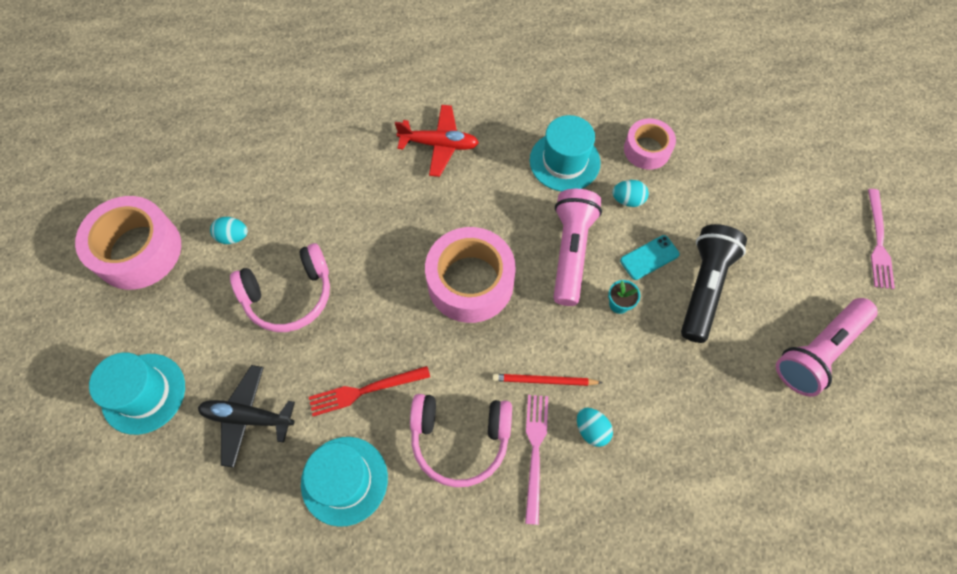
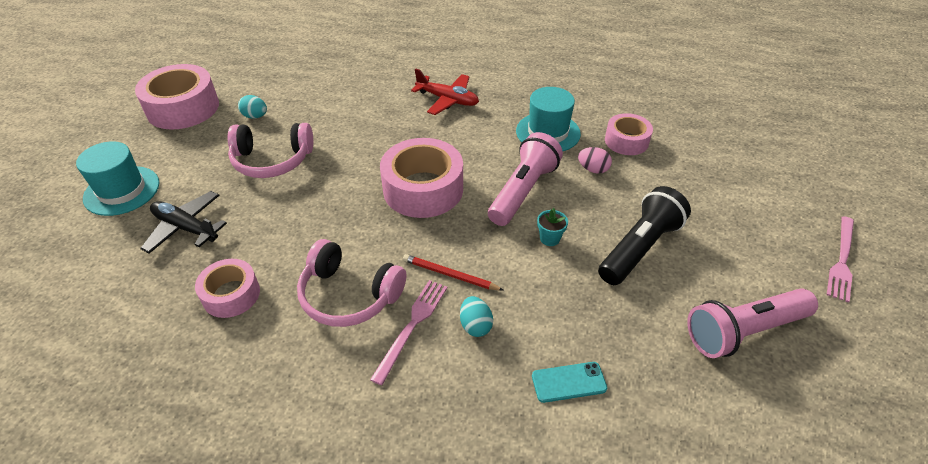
camera: 20 degrees right, 20 degrees down
(344, 480) = (231, 294): turquoise hat -> pink tape
(365, 390) = (290, 237): red fork -> none
(627, 200) = (593, 169): turquoise egg -> pink egg
(649, 257) = (595, 213): turquoise phone -> turquoise phone (568, 382)

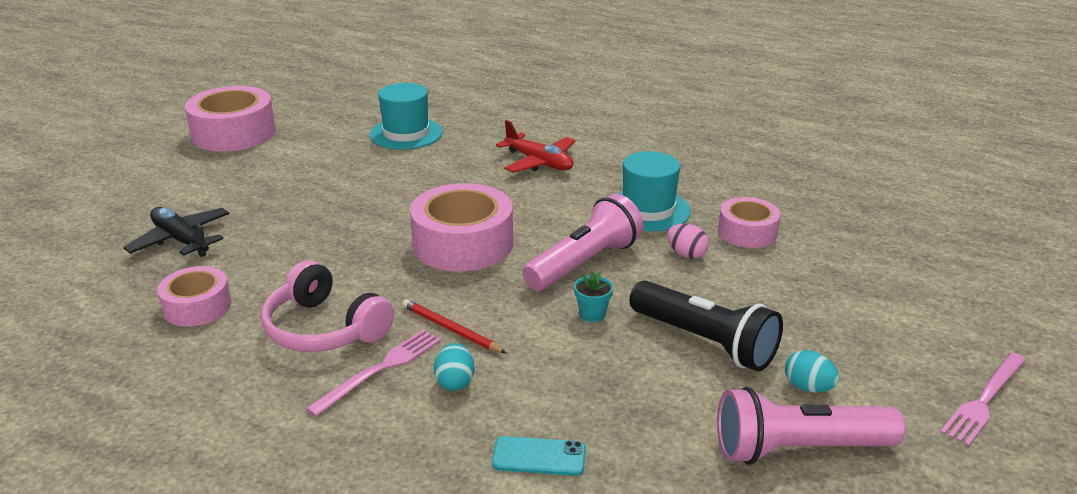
camera: 15 degrees right, 15 degrees down
(122, 190) = (132, 198): turquoise hat -> turquoise hat (406, 133)
(255, 116) = (307, 150): turquoise egg -> turquoise egg (808, 387)
(272, 160) = (305, 193): pink headphones -> none
(640, 248) = (704, 342): black flashlight -> black flashlight turned 75 degrees clockwise

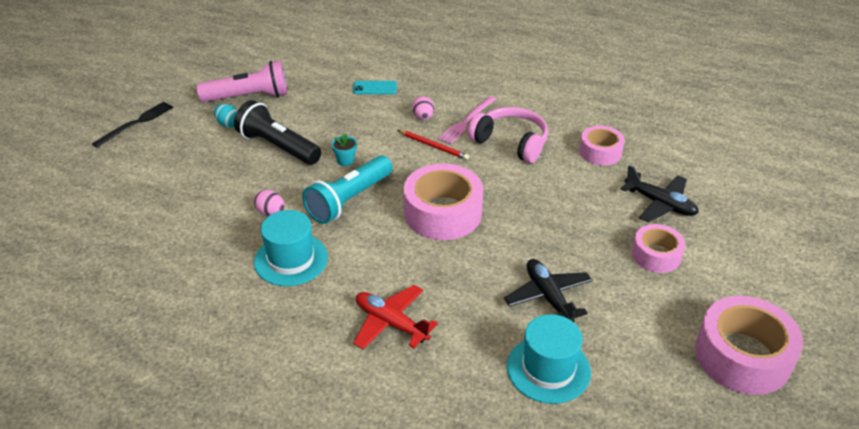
camera: 175 degrees right, 10 degrees up
(378, 172) = (548, 297): none -> black plane
(455, 382) = (423, 117): turquoise egg -> pink egg
(584, 263) = (349, 200): pink flashlight -> turquoise flashlight
(747, 232) = (214, 238): pink tape -> pink tape (656, 255)
(984, 400) = (136, 123): pink fork -> black fork

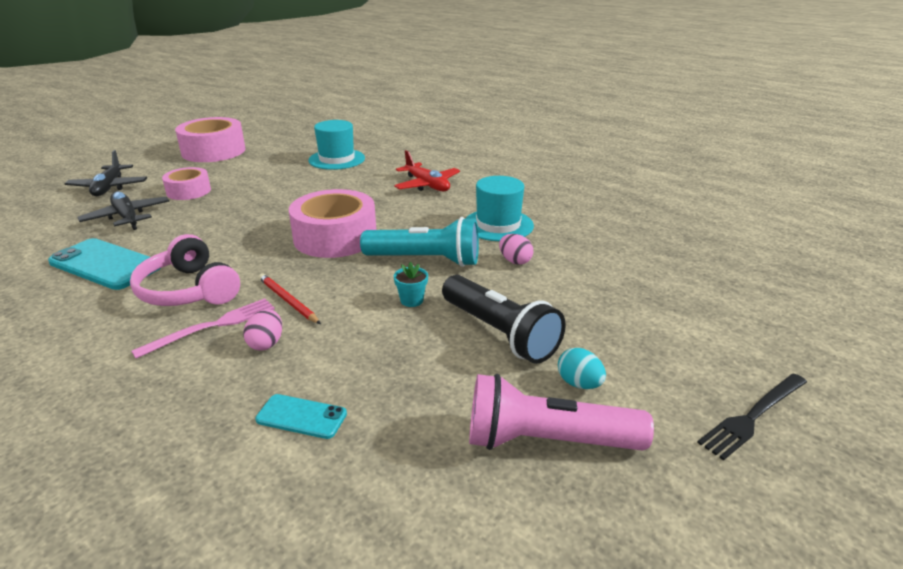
camera: 165 degrees left, 10 degrees down
(349, 200) = (425, 260): turquoise flashlight -> turquoise flashlight turned 45 degrees clockwise
(548, 297) = (300, 183): black plane -> black plane (109, 187)
(600, 152) = (105, 265): pink tape -> turquoise phone

